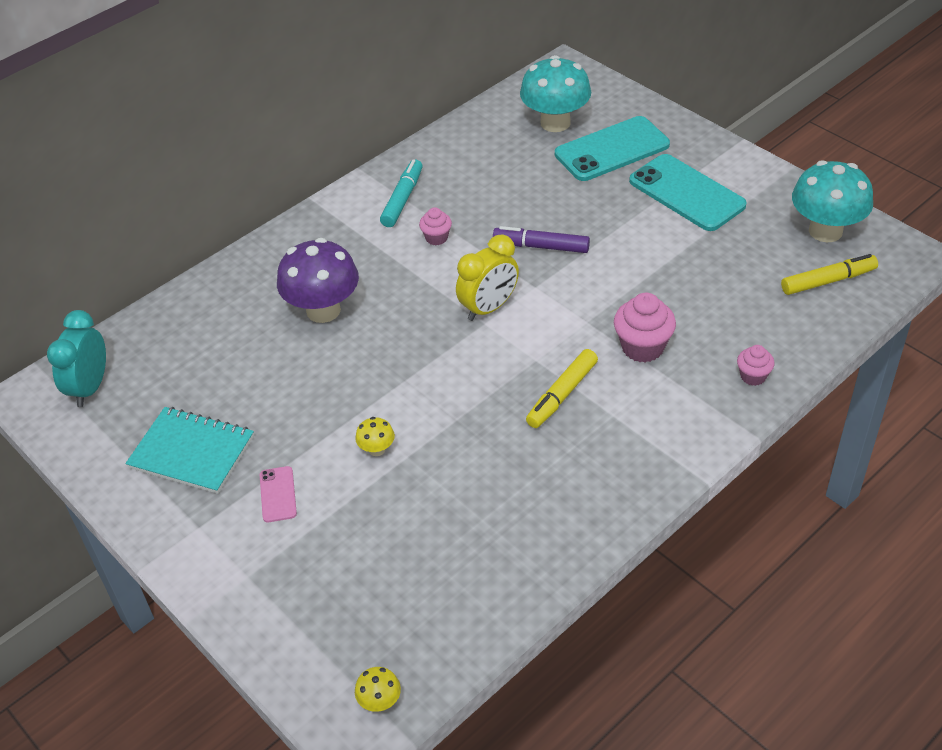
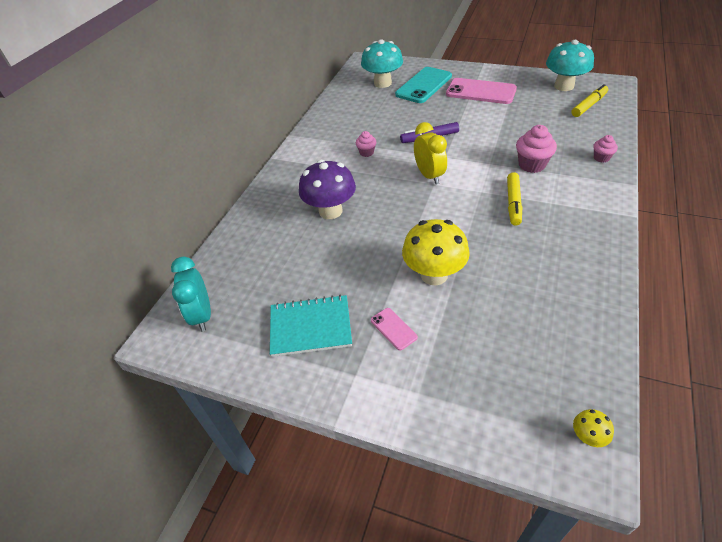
camera: 25 degrees left, 0 degrees up
(377, 449) = (434, 275): yellow mushroom -> yellow mushroom, size x2.29
(403, 199) = (329, 141): turquoise marker -> none
(489, 308) = (429, 176): yellow clock -> yellow clock turned 45 degrees counterclockwise
(686, 193) = (480, 92): turquoise phone -> pink phone

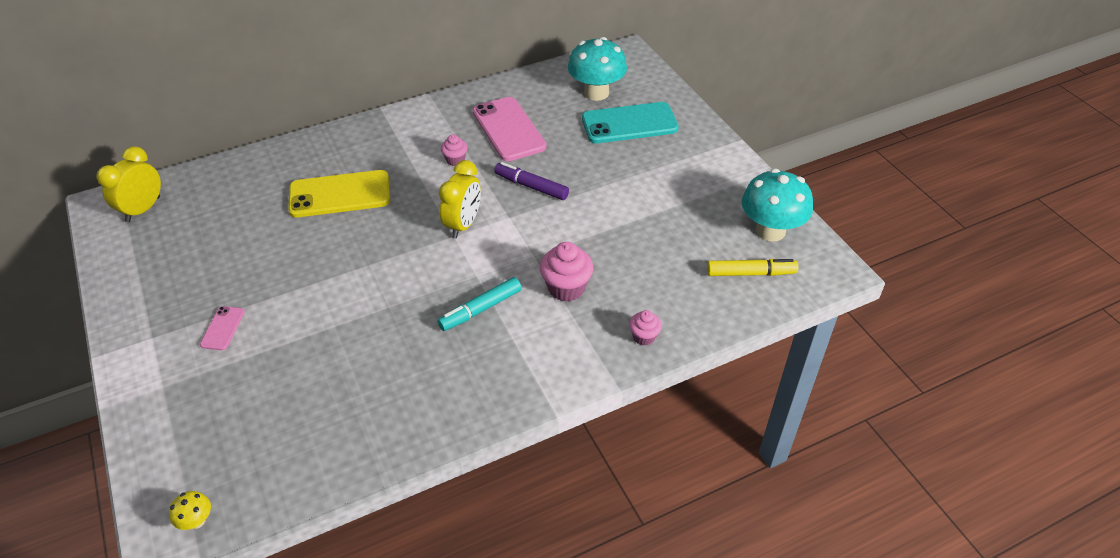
camera: 40 degrees right, 0 degrees up
(202, 315) = (143, 209): turquoise clock -> yellow clock
(310, 327) = (182, 278): turquoise notebook -> none
(330, 211) = (340, 194): purple mushroom -> yellow phone
(434, 275) = (315, 314): yellow mushroom -> none
(480, 92) = (670, 172): pink phone -> pink phone (508, 129)
(513, 203) = (480, 309): yellow marker -> turquoise marker

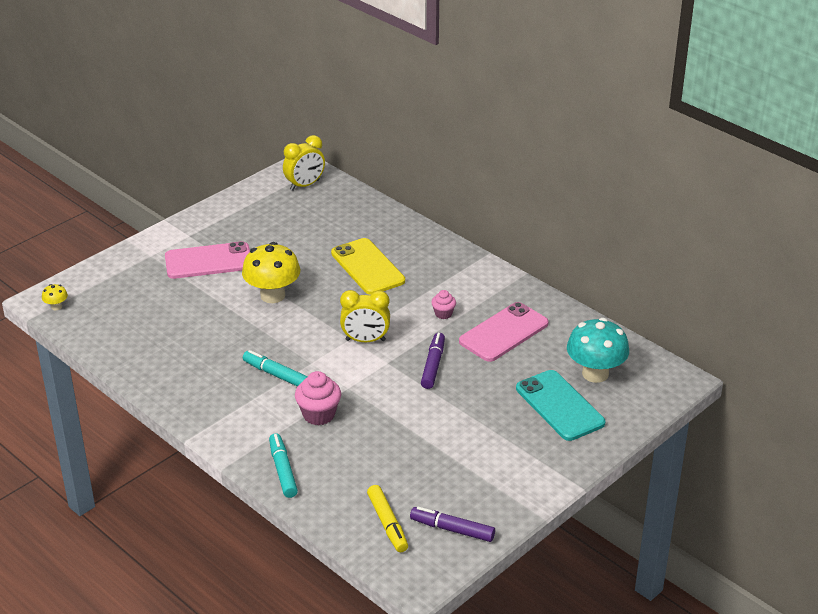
camera: 70 degrees right, 10 degrees down
(143, 209) = (305, 185): yellow clock -> yellow clock turned 135 degrees clockwise
(222, 328) = (208, 261): pink phone -> pink phone, size x2.14
(335, 282) = (272, 295): none -> yellow mushroom
(644, 337) = (283, 470): pink cupcake -> turquoise marker
(770, 231) = (452, 529): turquoise mushroom -> purple marker

